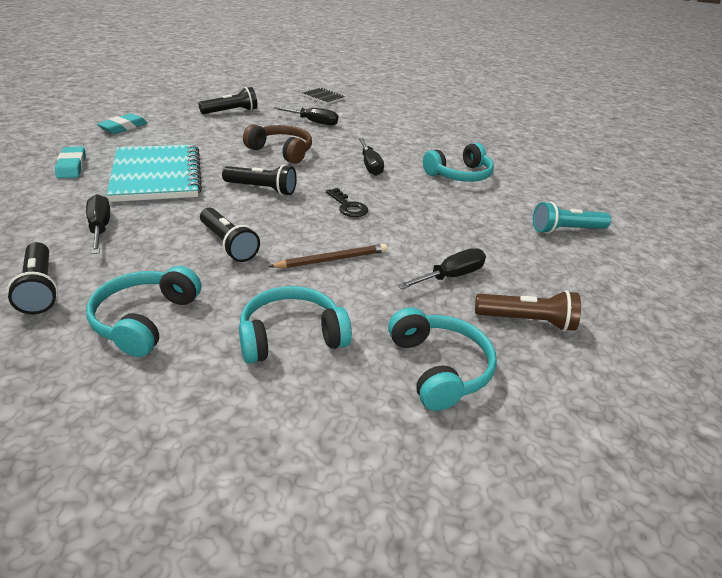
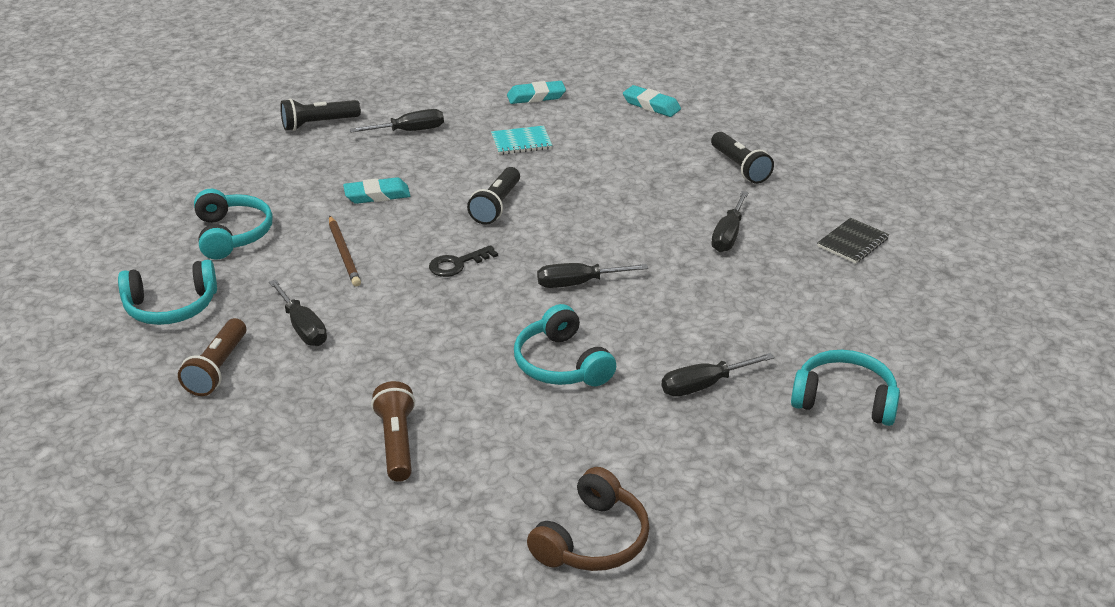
camera: 95 degrees right, 0 degrees up
(145, 320) = (269, 170): turquoise headphones -> turquoise headphones (844, 400)
(156, 176) = (521, 142): turquoise notebook -> turquoise notebook, size x0.46
(228, 244) = (377, 195): black flashlight -> turquoise eraser
(281, 151) = (608, 213): brown headphones -> brown headphones (592, 539)
(463, 141) = (703, 385): none -> black screwdriver
(566, 230) = (396, 443): turquoise flashlight -> brown flashlight

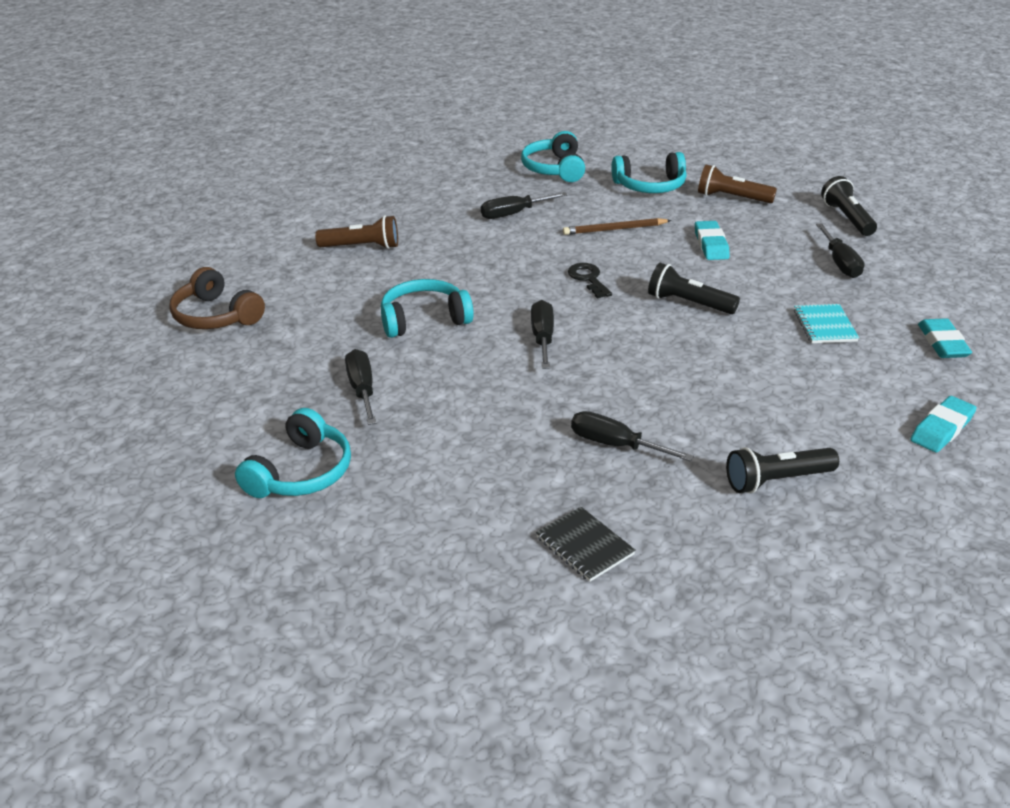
camera: 100 degrees right, 0 degrees up
(217, 369) = (474, 186): brown flashlight -> brown flashlight (732, 198)

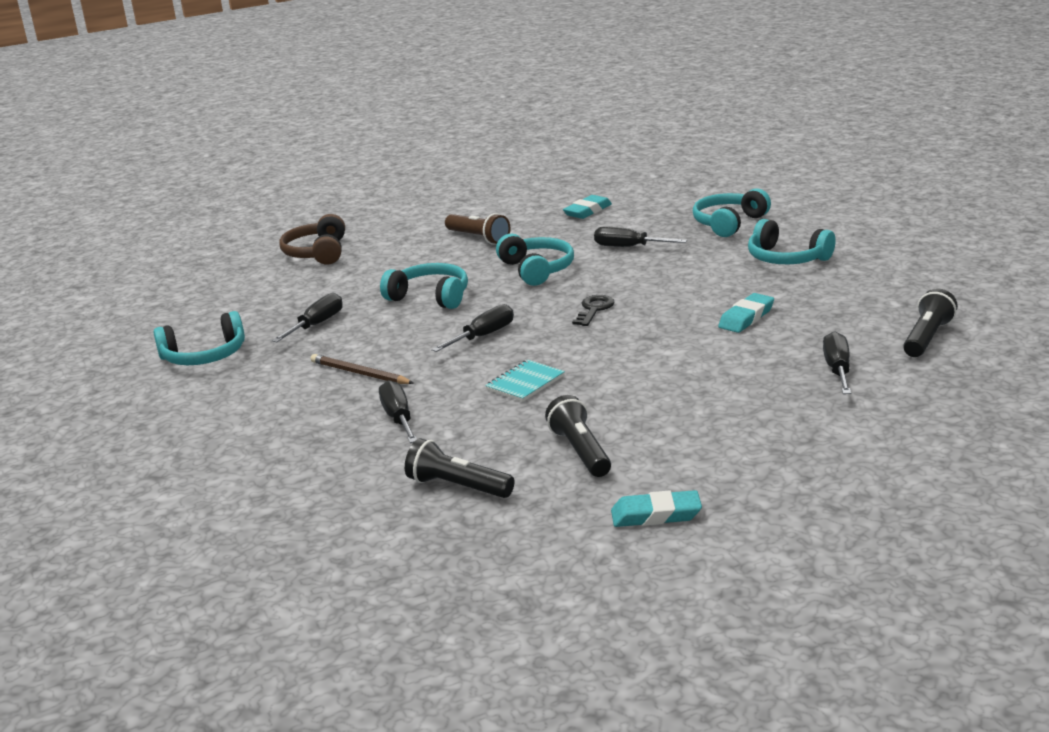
camera: 45 degrees right, 10 degrees down
(473, 260) = (536, 270): none -> turquoise headphones
(585, 546) = (269, 463): black notebook -> none
(614, 229) = (686, 282): brown pencil -> brown pencil (359, 373)
(688, 303) = (637, 352): black flashlight -> black flashlight (580, 451)
(732, 198) = (845, 288): brown flashlight -> none
(825, 326) = (717, 408): turquoise notebook -> turquoise notebook (525, 383)
(840, 263) = (837, 369): black screwdriver -> black screwdriver turned 150 degrees clockwise
(942, 343) = (798, 461): turquoise eraser -> turquoise eraser (587, 211)

